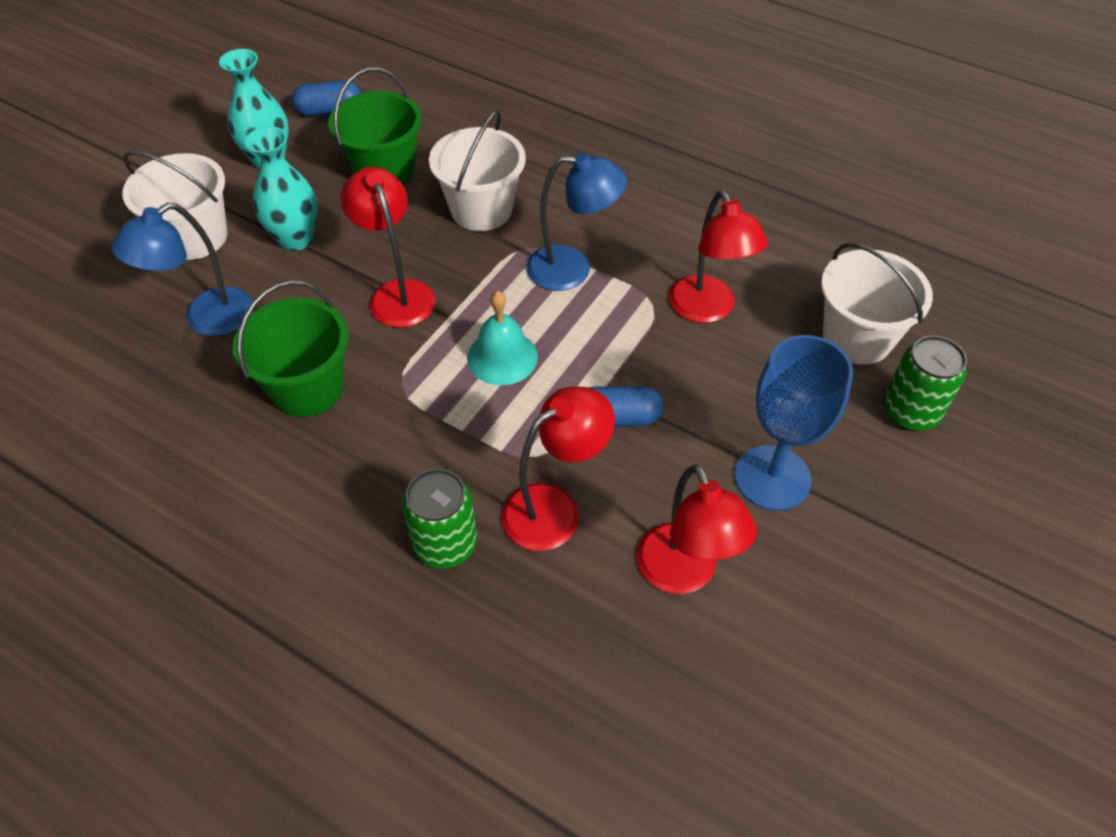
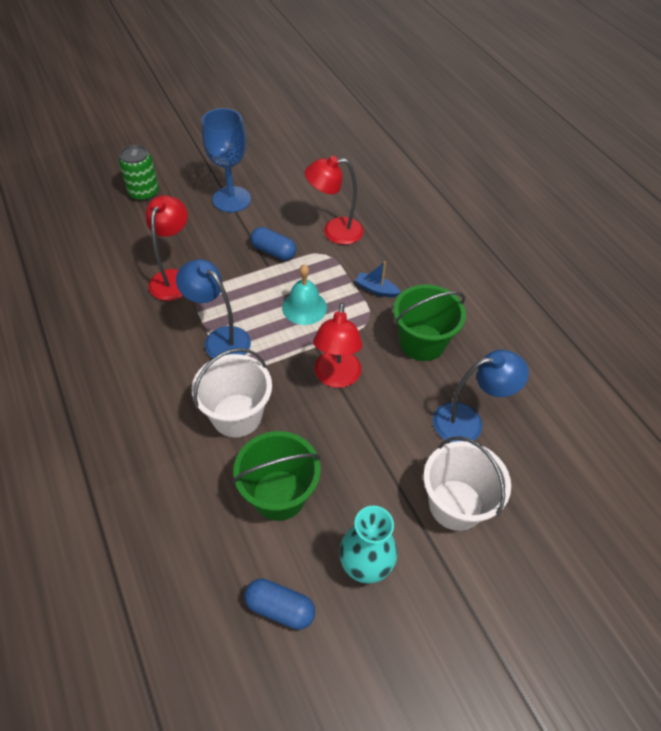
camera: 150 degrees left, 0 degrees up
(296, 239) = (381, 461): turquoise vase -> none
(418, 435) = (376, 289): none -> blue boat
(445, 544) = (392, 240): green can -> none
(684, 574) = (302, 188): red lamp -> none
(857, 338) = (121, 229): white bucket -> none

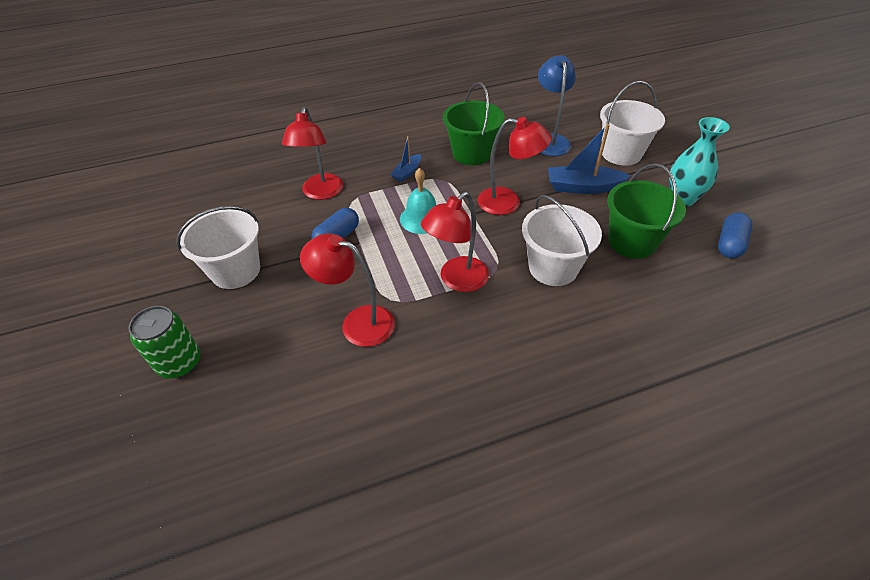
camera: 80 degrees left, 5 degrees down
(220, 339) = (457, 280): blue lamp -> red lamp
(231, 199) = (235, 271): blue goblet -> white bucket
(374, 452) = (583, 187): none -> blue boat

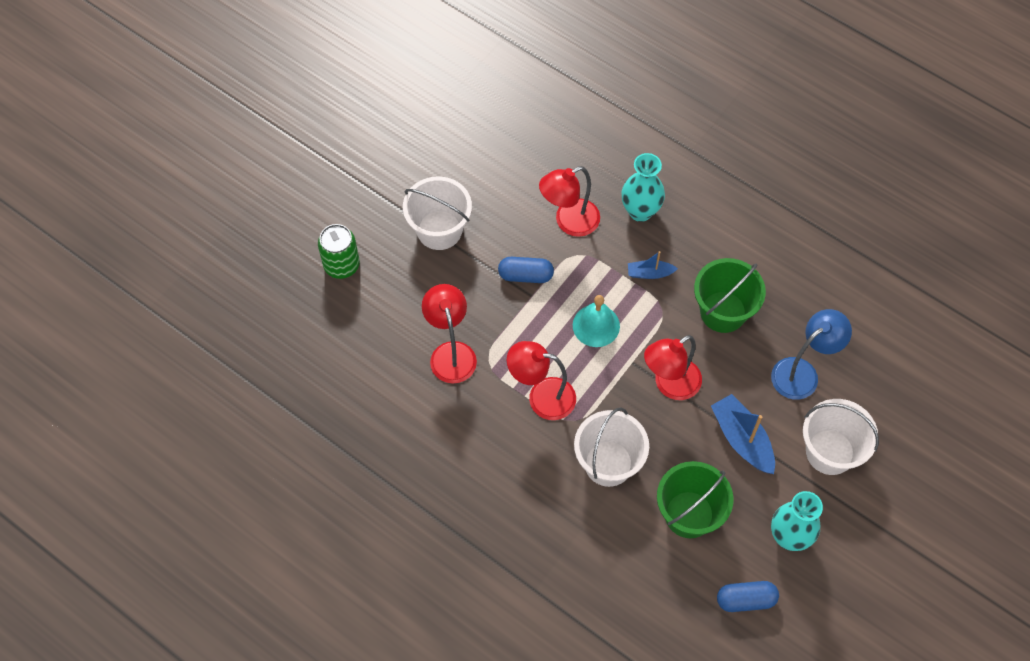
camera: 55 degrees right, 15 degrees up
(354, 156) = (640, 211): none -> turquoise vase
(508, 202) = (669, 385): red lamp -> red lamp turned 75 degrees clockwise

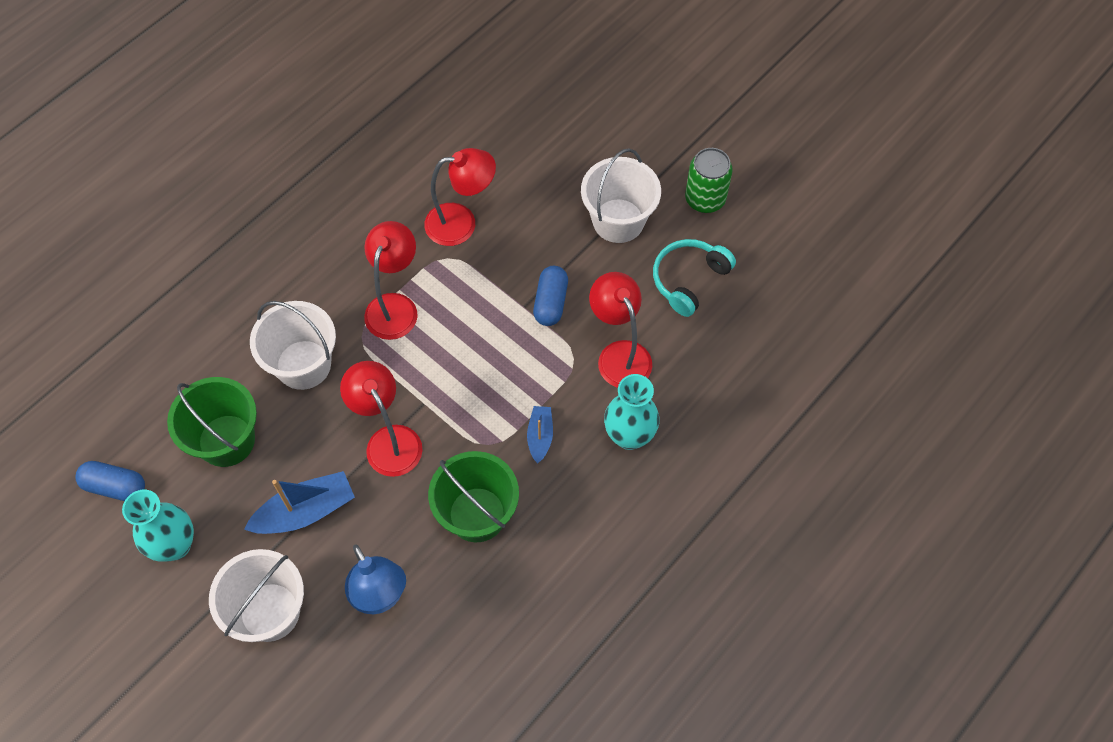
camera: 95 degrees right, 0 degrees up
(341, 265) = (581, 128): green can -> green can (705, 199)
(493, 176) = (688, 279): none -> turquoise headphones
(596, 325) = (476, 370): turquoise bell -> none
(745, 600) = (115, 486): blue capsule -> blue capsule turned 75 degrees counterclockwise

